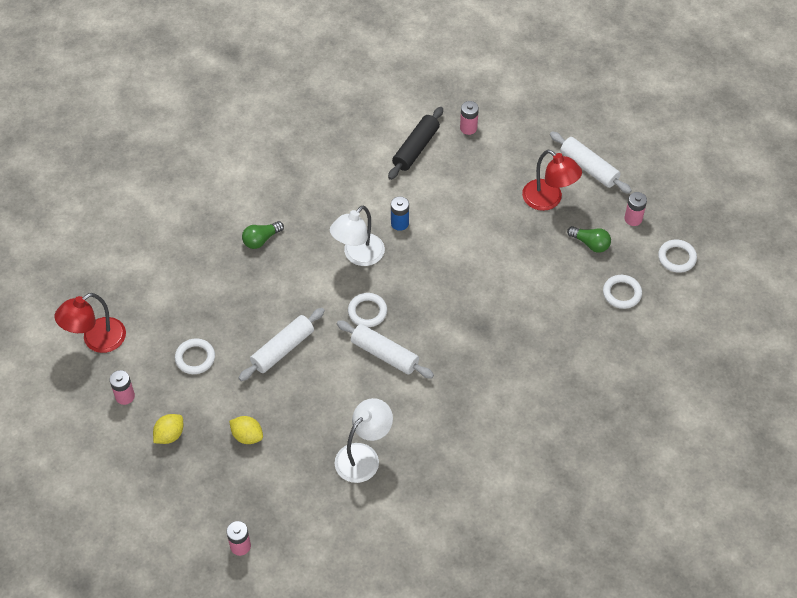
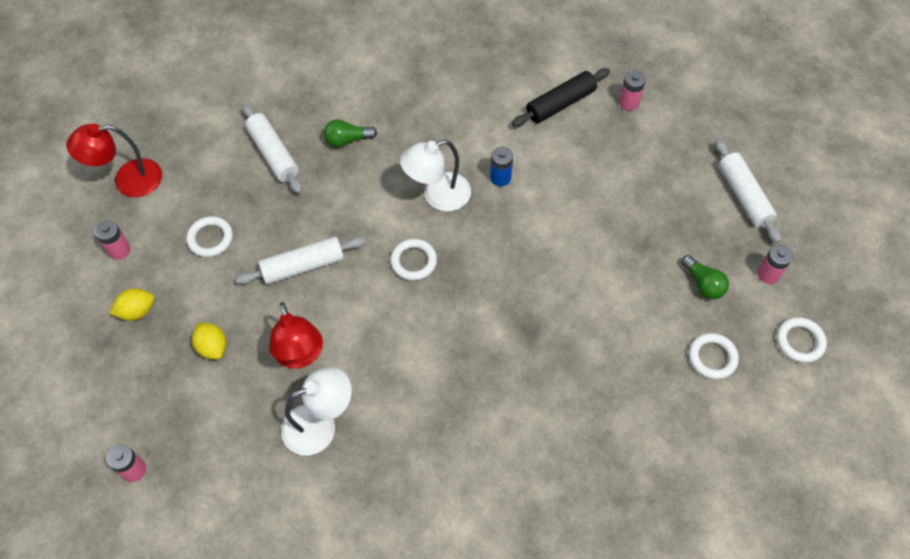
camera: 25 degrees right, 5 degrees up
(384, 354) = (406, 317): white rolling pin -> white rolling pin (273, 154)
(548, 200) = (679, 215): red lamp -> red lamp (300, 355)

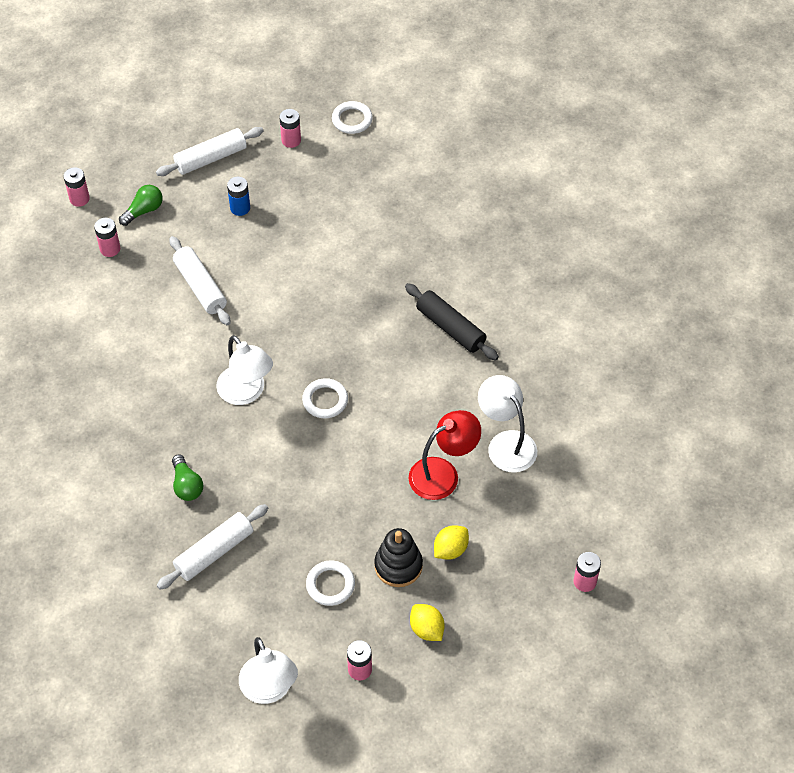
camera: 100 degrees left, 5 degrees down
(128, 180) = (270, 690): red lamp -> white lamp
(211, 298) = (398, 566): none -> black stacking toy
(303, 266) = (347, 492): white rolling pin -> white rolling pin (200, 286)
(500, 178) = (217, 343): blue battery -> blue battery (240, 208)
(560, 104) = (117, 304): black rolling pin -> black rolling pin (450, 328)
(694, 83) = (79, 199): none -> pink battery
(703, 284) = (309, 183): green light bulb -> green light bulb (144, 211)
(712, 357) = (379, 175): white ring -> none

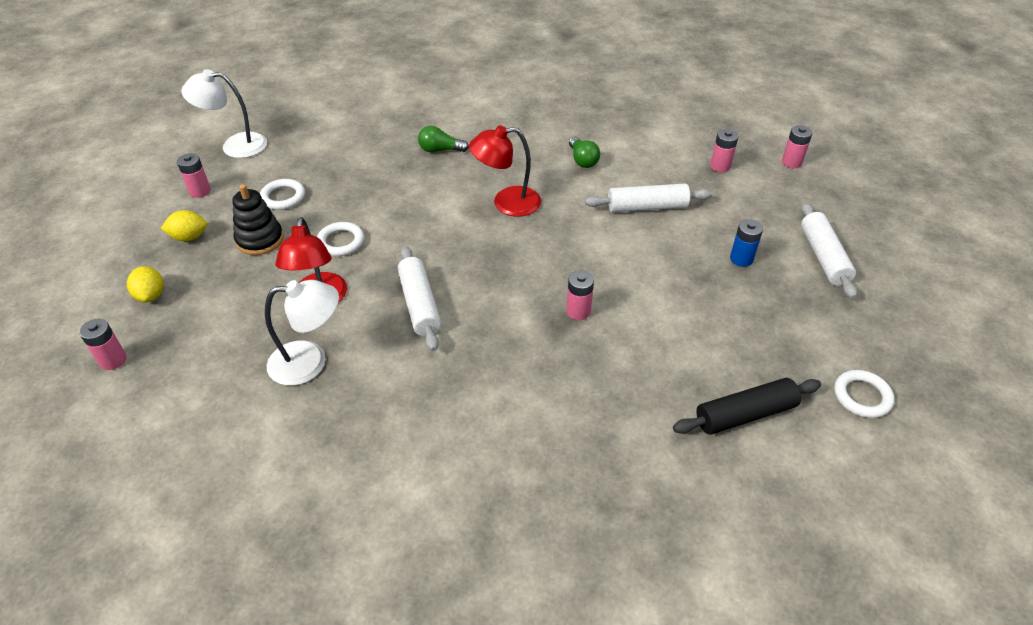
camera: 115 degrees right, 10 degrees down
(144, 211) = (761, 196): green light bulb -> green light bulb (582, 160)
(214, 552) = (369, 149): white rolling pin -> white rolling pin (419, 305)
(246, 393) = (507, 203): white lamp -> red lamp
(291, 140) = (836, 328): pink battery -> pink battery (578, 311)
(325, 400) = (463, 248): white ring -> white ring (341, 242)
(450, 328) = (486, 372): black rolling pin -> black rolling pin (745, 414)
(450, 549) = (241, 277): yellow lemon -> yellow lemon (151, 295)

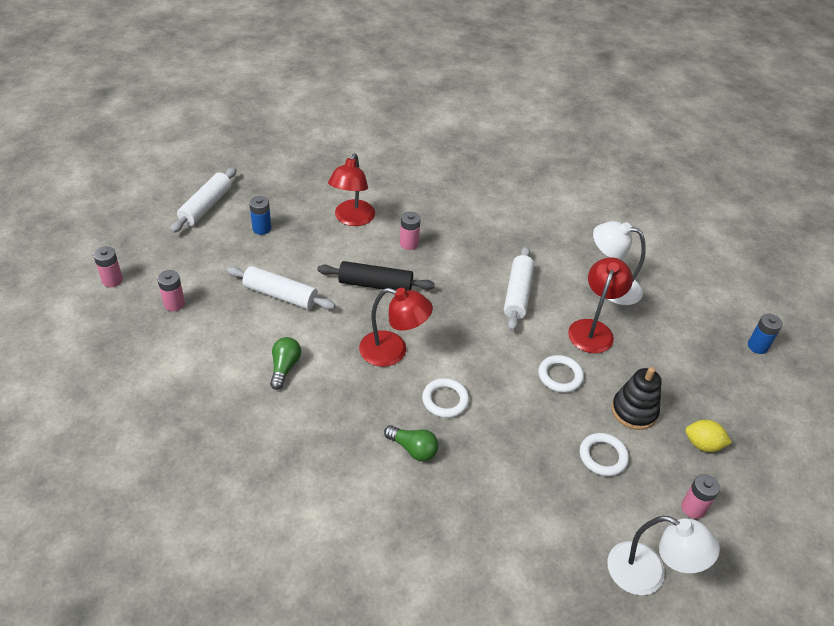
camera: 155 degrees left, 0 degrees up
(113, 360) = (757, 346): pink battery -> blue battery
(151, 295) = (734, 392): yellow lemon -> none
(667, 313) = (352, 219): none -> red lamp
(745, 414) = (365, 159): black rolling pin -> black rolling pin (375, 284)
(862, 396) = (294, 142): white ring -> white ring (445, 400)

